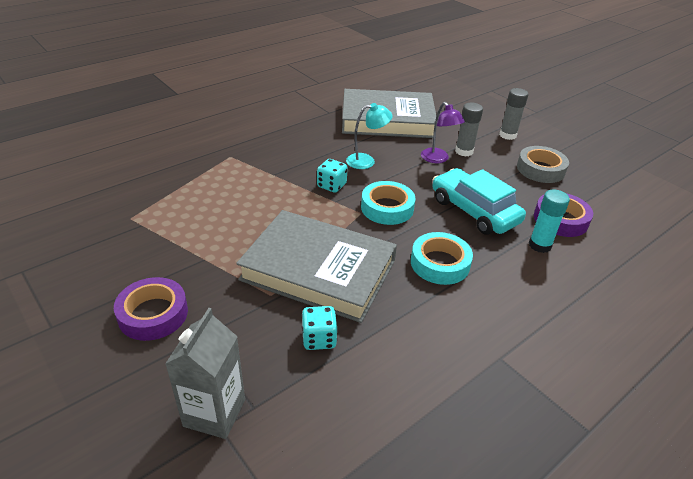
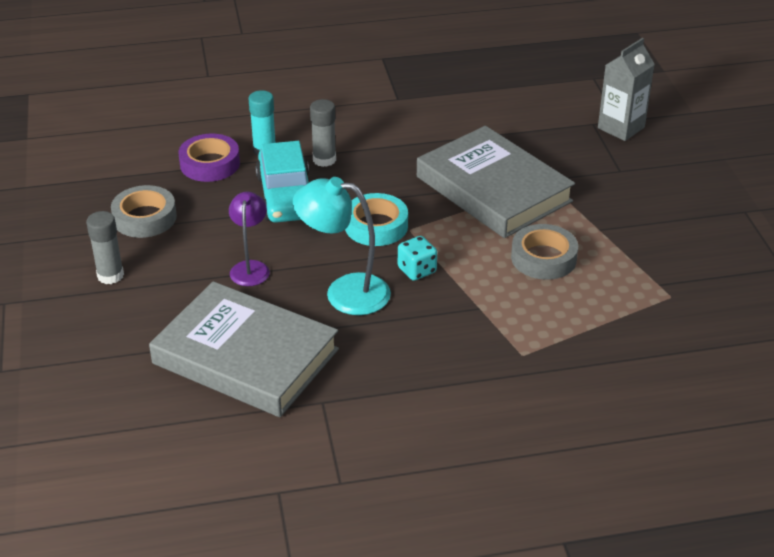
camera: 150 degrees left, 0 degrees up
(153, 314) = (656, 196): purple tape -> none
(243, 219) = (543, 258): none -> grey tape
(319, 339) = (525, 144): turquoise dice -> none
(366, 161) = (344, 292): turquoise lamp -> turquoise lamp, size x1.56
(440, 263) = (376, 163): turquoise tape -> none
(464, 151) = (203, 269): grey glue stick -> grey glue stick (324, 160)

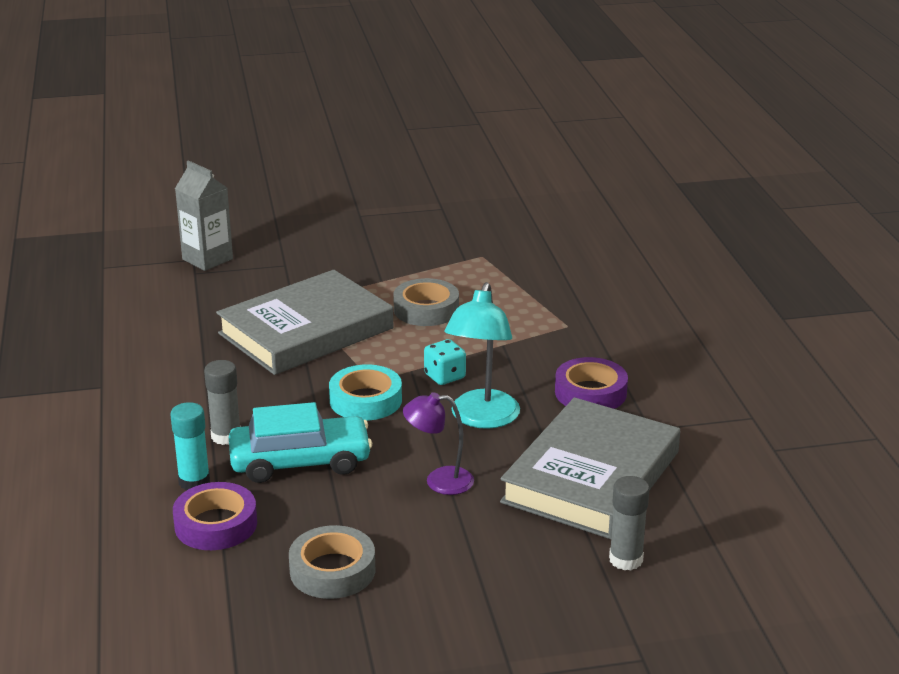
camera: 90 degrees left, 10 degrees down
(110, 275) = (454, 588): grey glue stick -> grey glue stick (626, 559)
(389, 364) = (590, 393): none -> purple tape

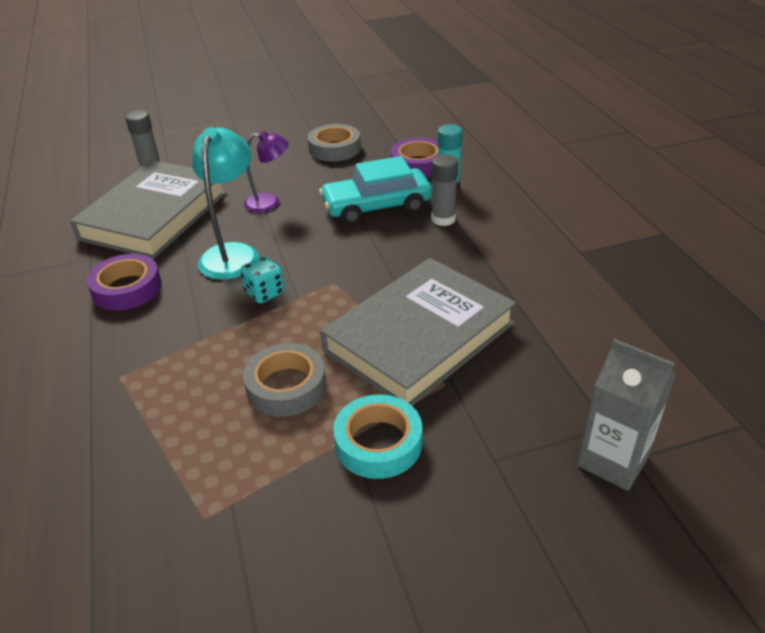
camera: 175 degrees right, 10 degrees up
(365, 400) = (336, 261): turquoise tape -> turquoise tape (378, 443)

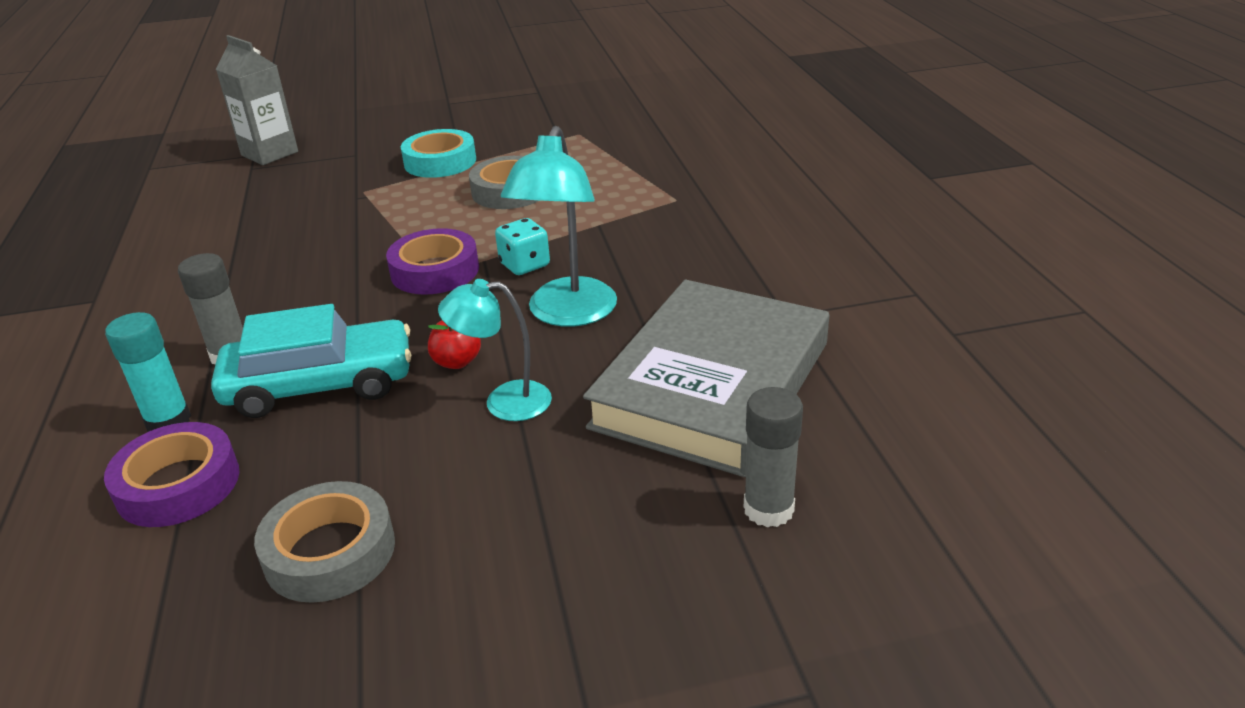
camera: 175 degrees left, 5 degrees down
(127, 288) = (706, 274): purple tape -> purple tape (435, 271)
(269, 202) = (504, 402): purple lamp -> turquoise lamp
(300, 221) = (457, 362): none -> red apple
(419, 337) = (364, 222): grey book -> none

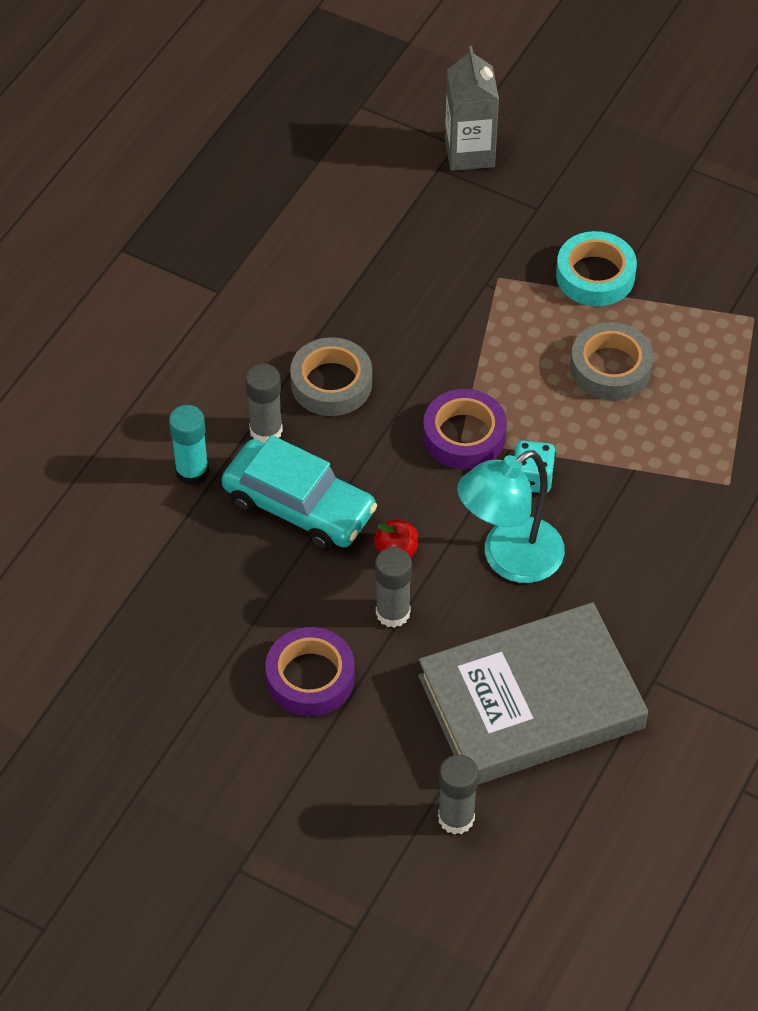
camera: 40 degrees right, 20 degrees up
(178, 484) = (165, 536): purple tape -> purple tape (310, 677)
(330, 552) = (208, 655): grey tape -> grey tape (331, 383)
(504, 402) = (393, 613): turquoise lamp -> grey glue stick

